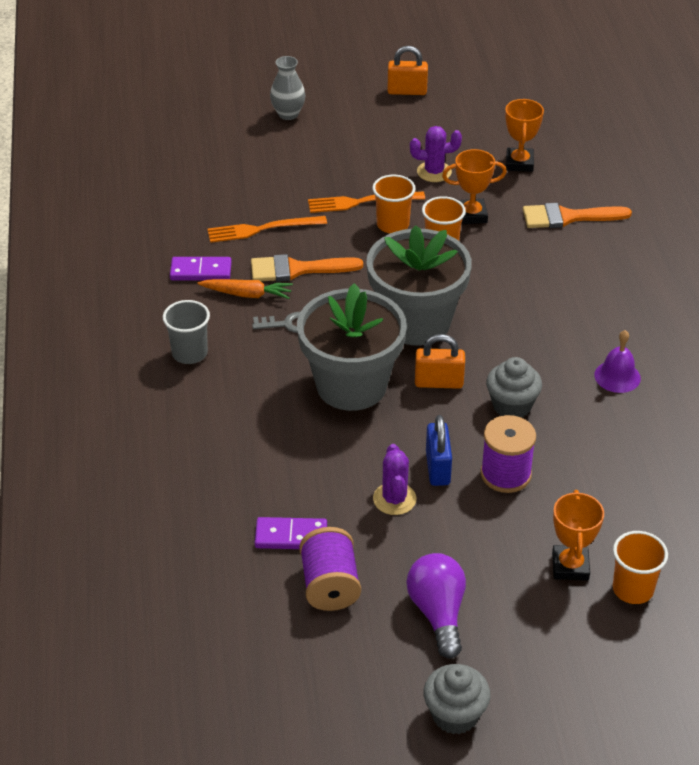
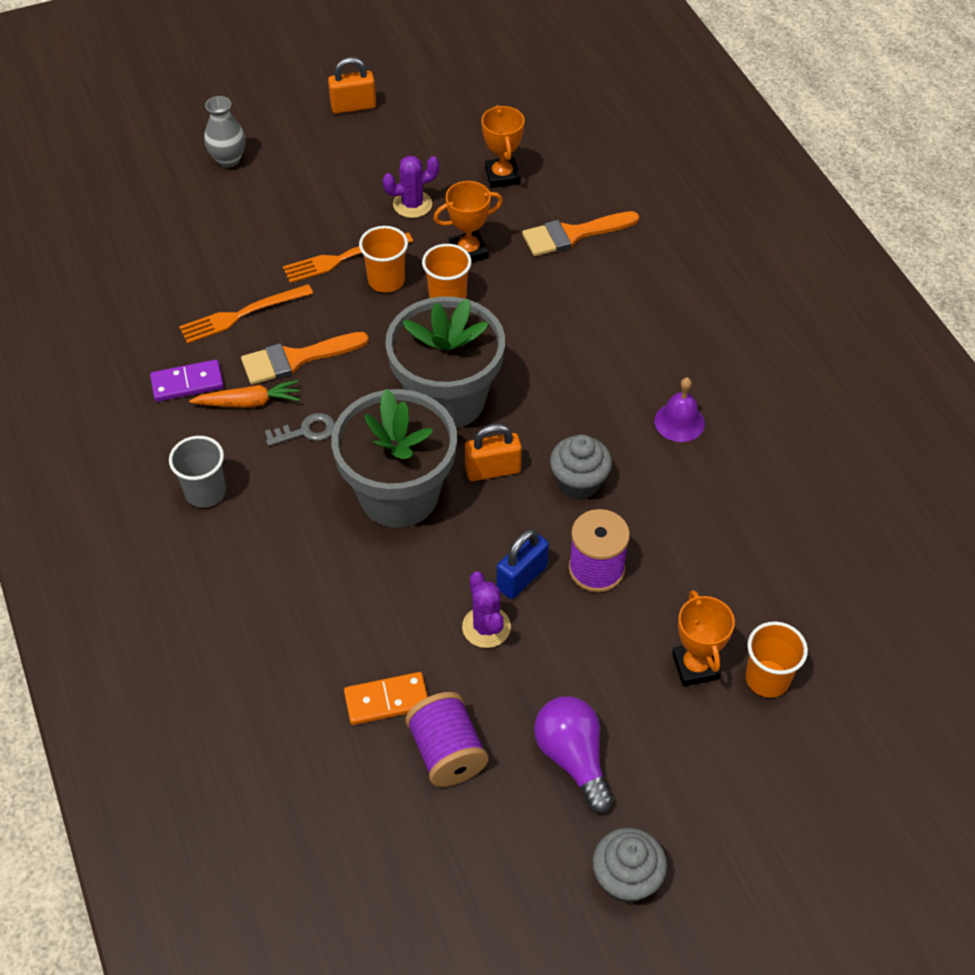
camera: 15 degrees left, 10 degrees up
(291, 536) = (386, 700): purple domino -> orange domino
(437, 468) = (522, 577): blue padlock -> blue padlock turned 60 degrees clockwise

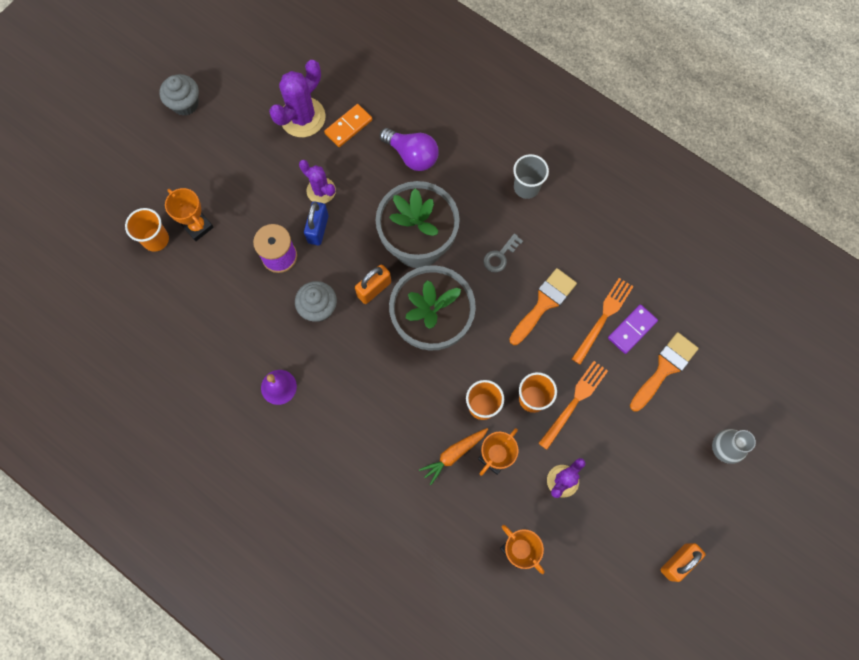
camera: 150 degrees right, 20 degrees up
(187, 383) = (594, 250): purple domino -> purple domino (632, 329)
(248, 402) = (548, 257): orange carrot -> orange carrot (454, 454)
(447, 752) = (302, 117): purple spool -> purple cactus
(572, 234) = (432, 517): orange brush -> orange brush (665, 368)
(573, 758) = (239, 146): purple light bulb -> purple light bulb (412, 155)

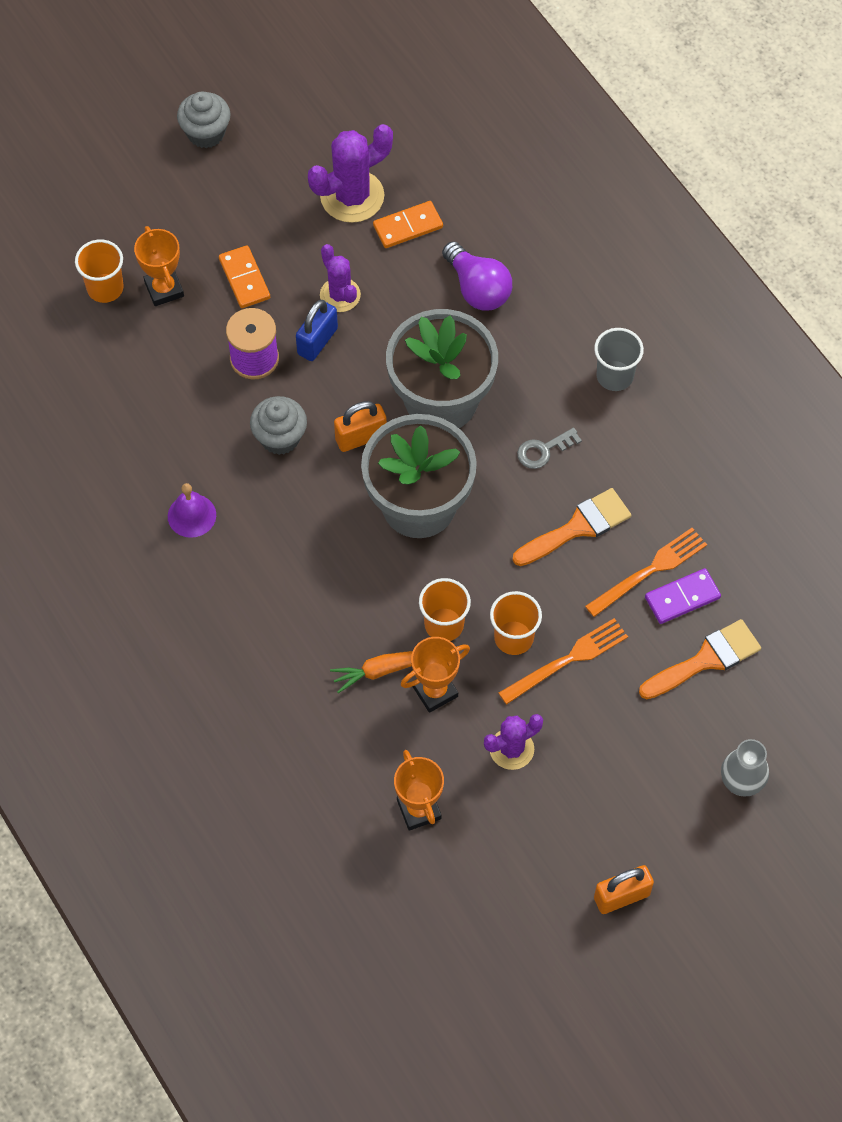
camera: 20 degrees right, 10 degrees down
(251, 200) = (244, 279): none -> orange domino

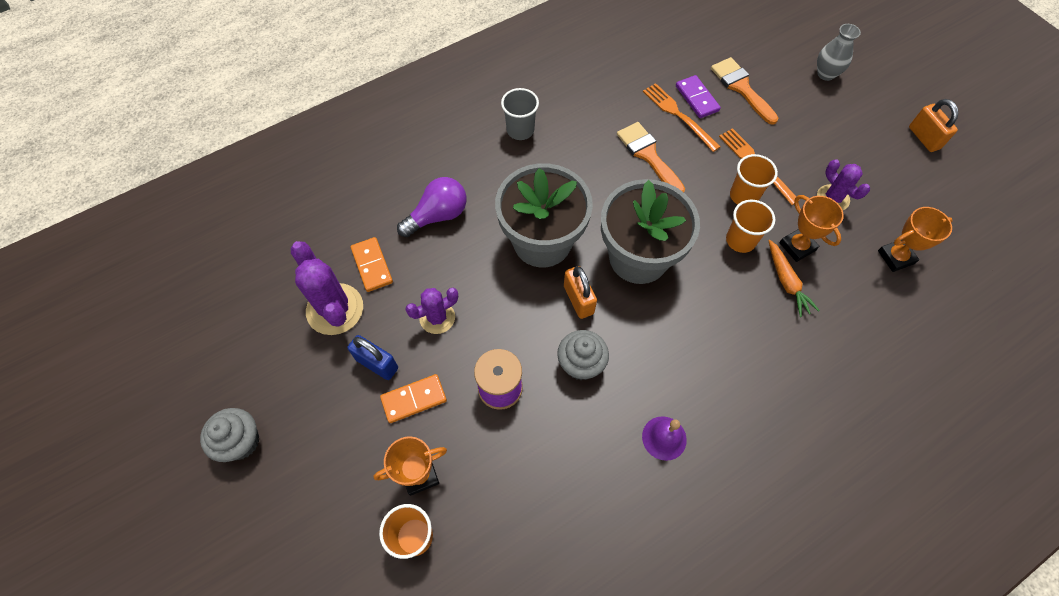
camera: 90 degrees left, 0 degrees up
(317, 341) = (483, 335): blue padlock -> blue padlock (377, 364)
(543, 450) = (585, 174): grey key -> none

